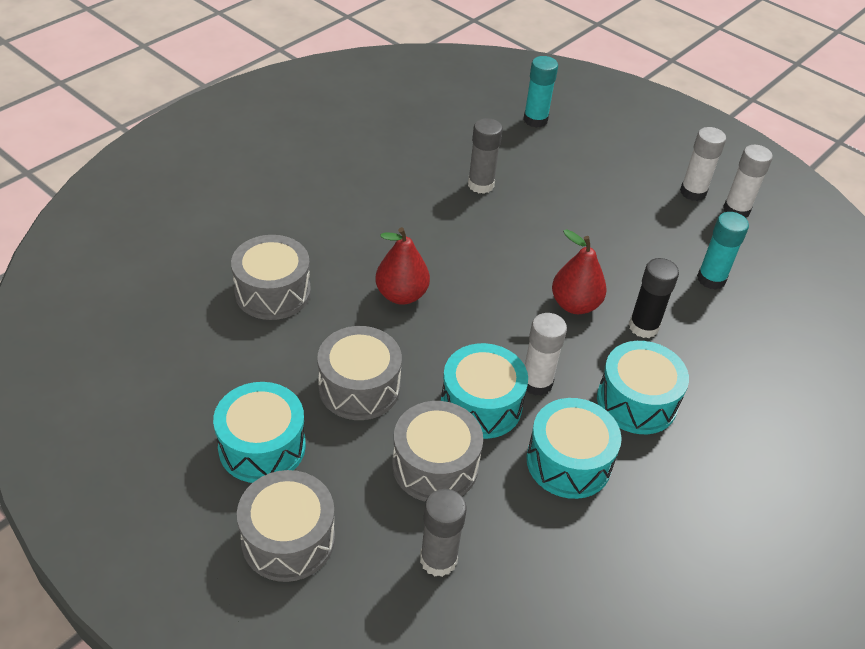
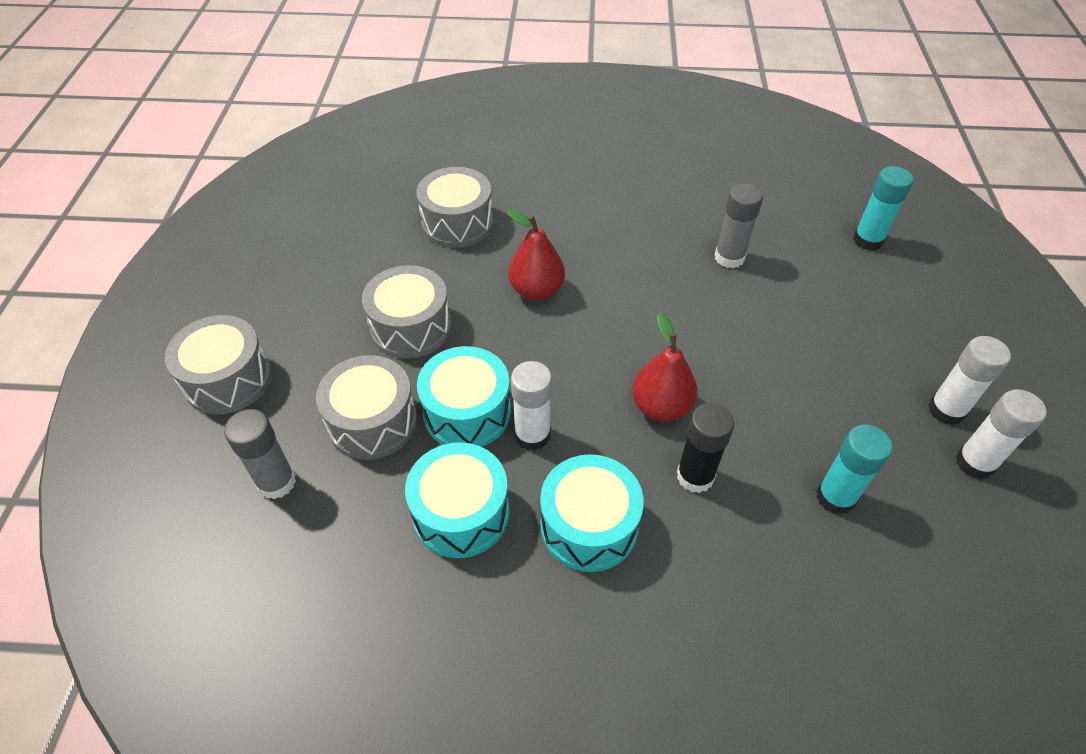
camera: 55 degrees right, 5 degrees up
(262, 446) = (302, 312): turquoise drum -> none

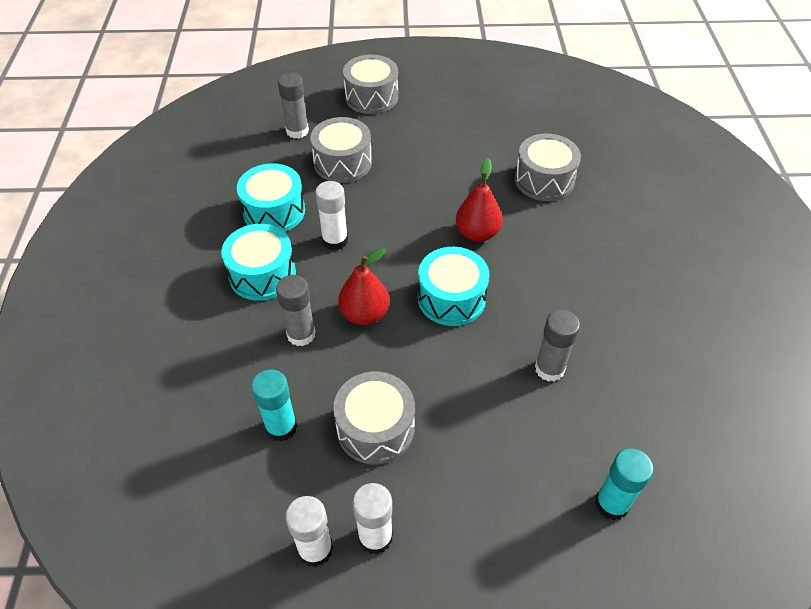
camera: 85 degrees right, 0 degrees up
(411, 327) = (426, 169): grey drum -> grey drum (375, 428)
(467, 412) = (353, 206): turquoise drum -> turquoise drum (451, 298)
(695, 476) = (301, 334): black glue stick -> grey glue stick

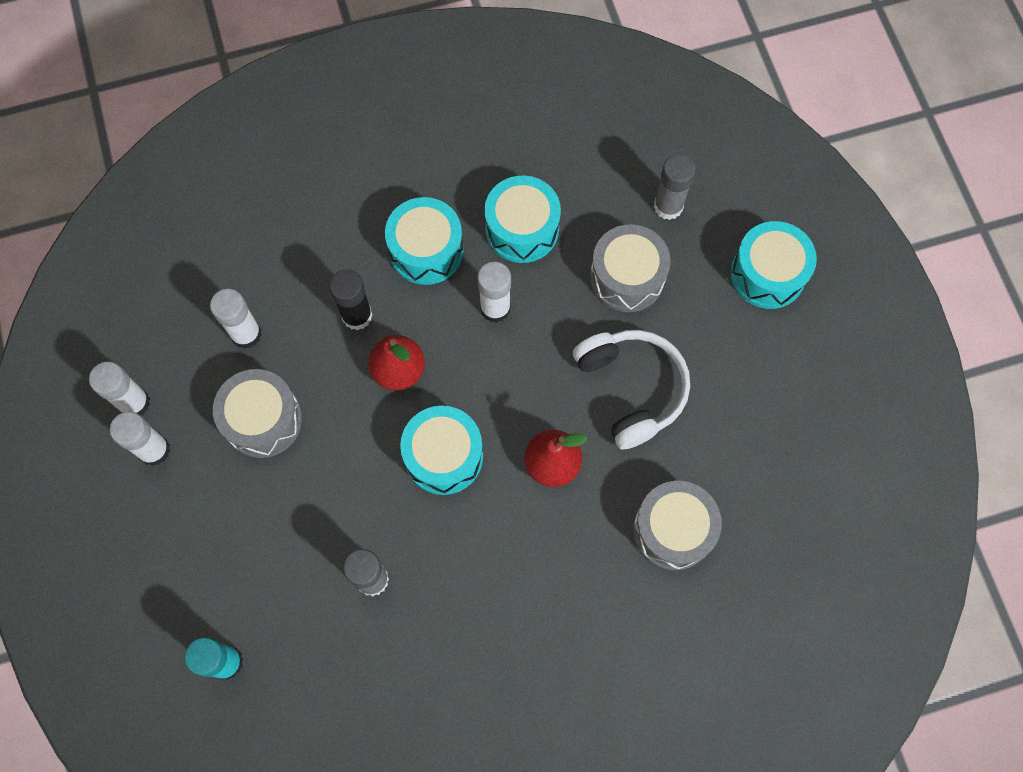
camera: 75 degrees right, 20 degrees up
(281, 427) = (246, 334): turquoise glue stick -> white glue stick
(301, 334) = (357, 316): grey glue stick -> black glue stick
(371, 97) = (767, 274): grey drum -> turquoise drum
(431, 178) = (631, 389): none -> white headphones

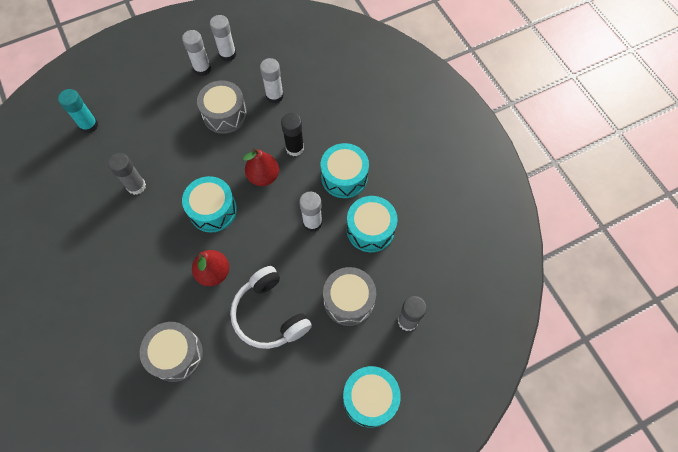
camera: 80 degrees right, 5 degrees down
(631, 389) = (269, 314): white headphones -> white headphones turned 90 degrees clockwise

